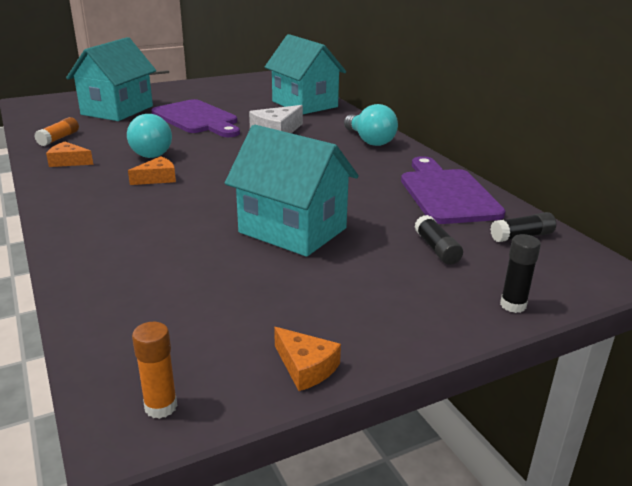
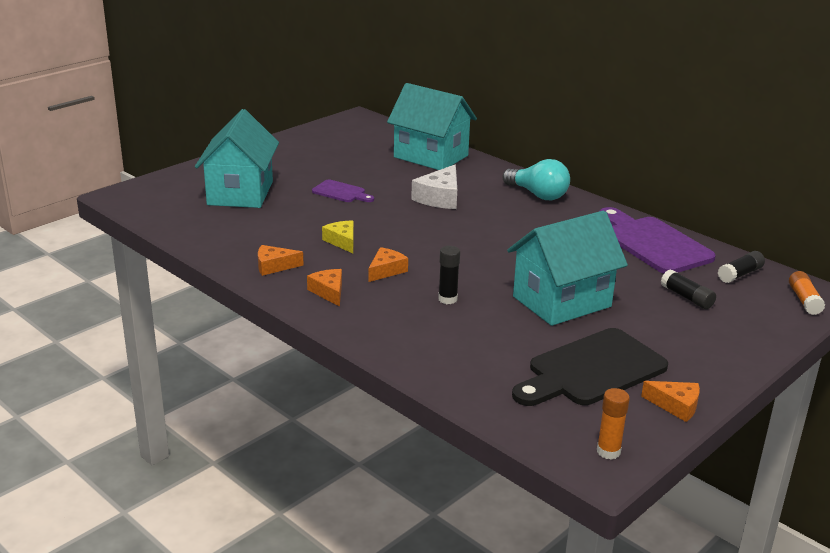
camera: 20 degrees left, 0 degrees up
(59, 138) = (225, 240): orange glue stick -> orange glue stick (804, 300)
(84, 187) = (329, 292): none -> orange cheese
(150, 152) = (342, 241): turquoise light bulb -> yellow cheese
(197, 119) = (341, 192): purple cutting board -> purple cutting board, size x0.51
(248, 304) = (591, 370): none -> black cutting board
(293, 230) = (561, 301): turquoise house -> turquoise house turned 45 degrees counterclockwise
(513, 305) = (773, 333): black glue stick -> black glue stick (447, 299)

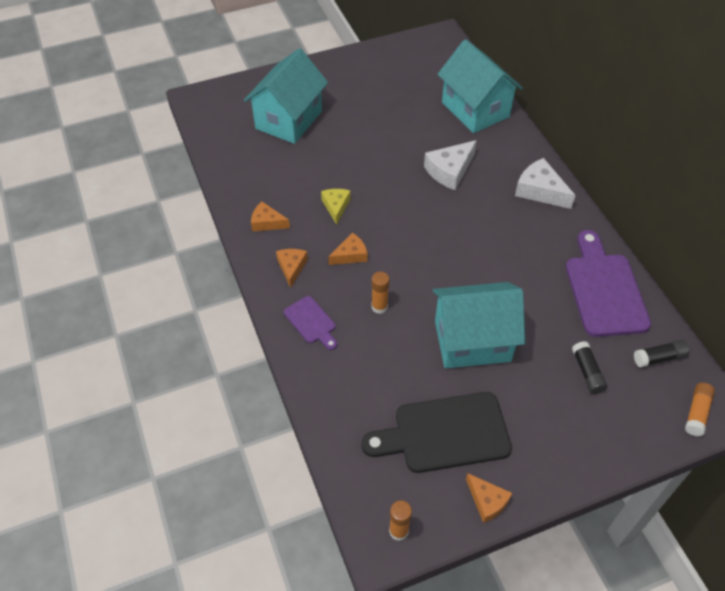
camera: 25 degrees right, 25 degrees up
(341, 192) = (370, 141): purple cutting board -> purple cutting board (311, 322)
(447, 299) = (379, 307): black glue stick -> orange glue stick
(538, 195) = (540, 191): turquoise light bulb -> white cheese

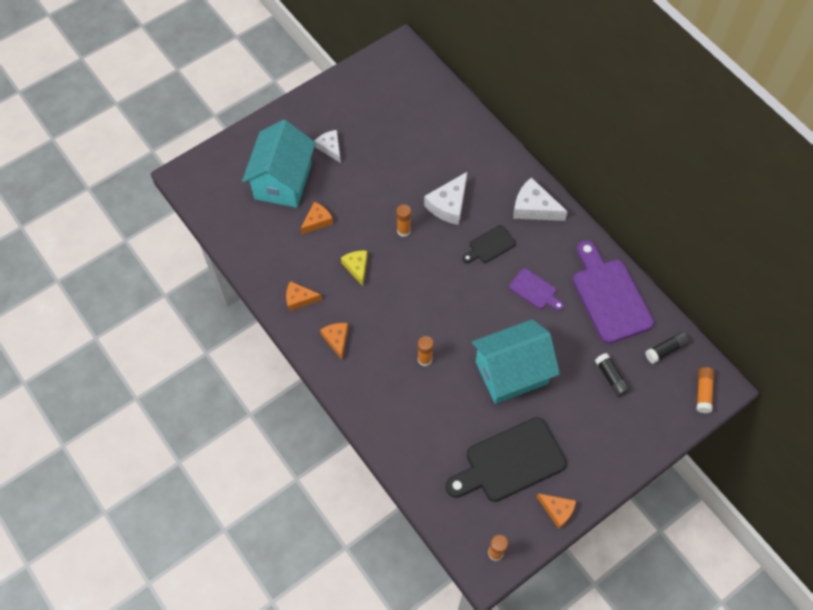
camera: 15 degrees left, 10 degrees up
(311, 322) = (371, 389): purple cutting board -> purple cutting board (535, 290)
(345, 101) = (330, 148): none -> white cheese
(350, 255) = (384, 314): orange cheese -> orange cheese (317, 221)
(395, 184) = (403, 231): none -> orange glue stick
(475, 109) = (455, 130): turquoise house -> none
(483, 215) = (490, 245): none -> black cutting board

